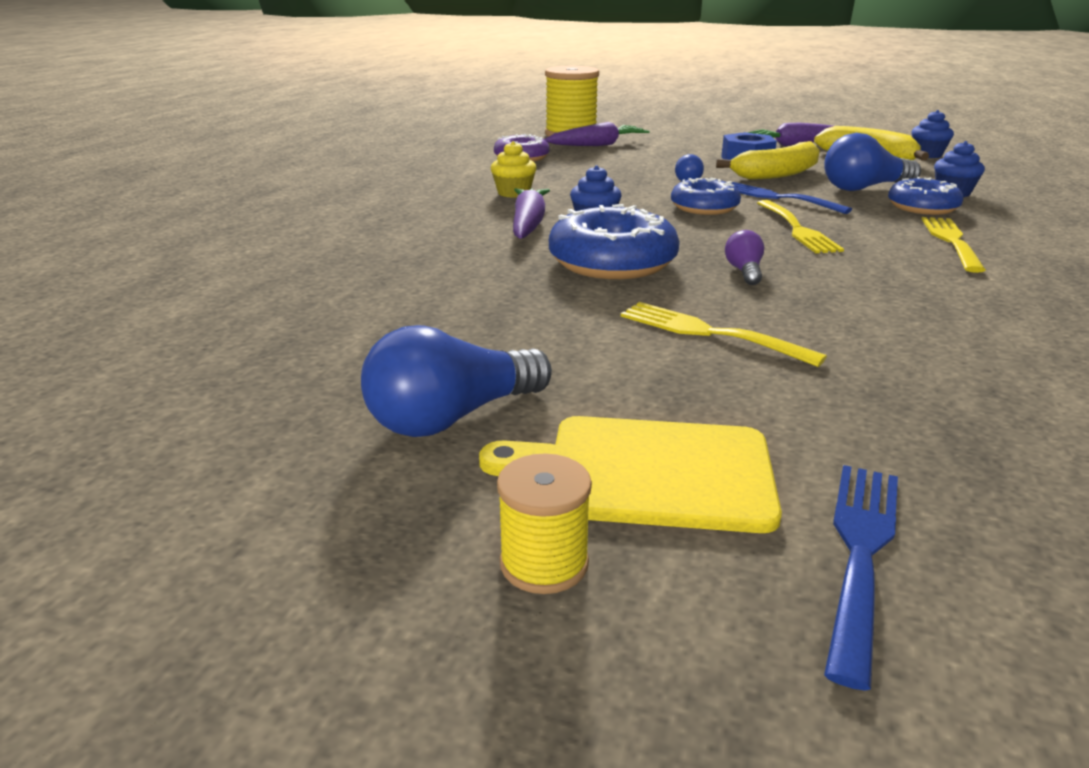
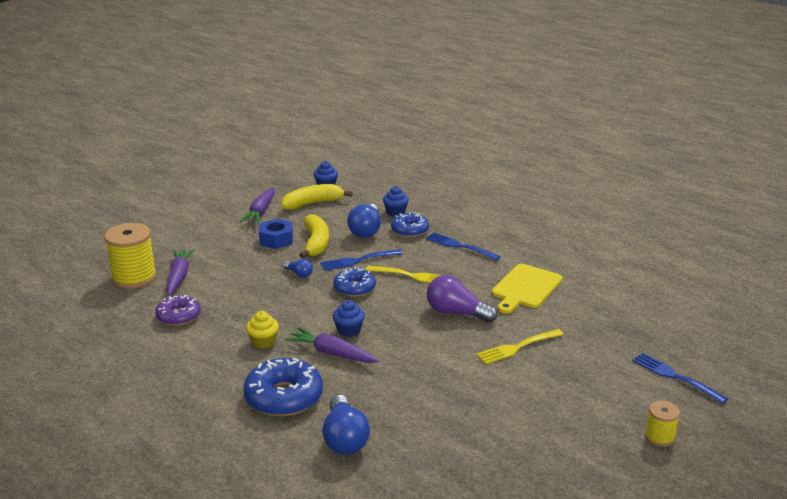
camera: 65 degrees left, 0 degrees up
(452, 417) = (558, 435): blue light bulb -> blue light bulb (344, 438)
(612, 262) = (416, 345): blue donut -> blue donut (284, 397)
(647, 472) = (617, 400): yellow cutting board -> yellow cutting board (525, 288)
(744, 271) = (456, 313): purple light bulb -> purple light bulb, size x1.91
(951, 241) = (459, 246): yellow fork -> blue fork

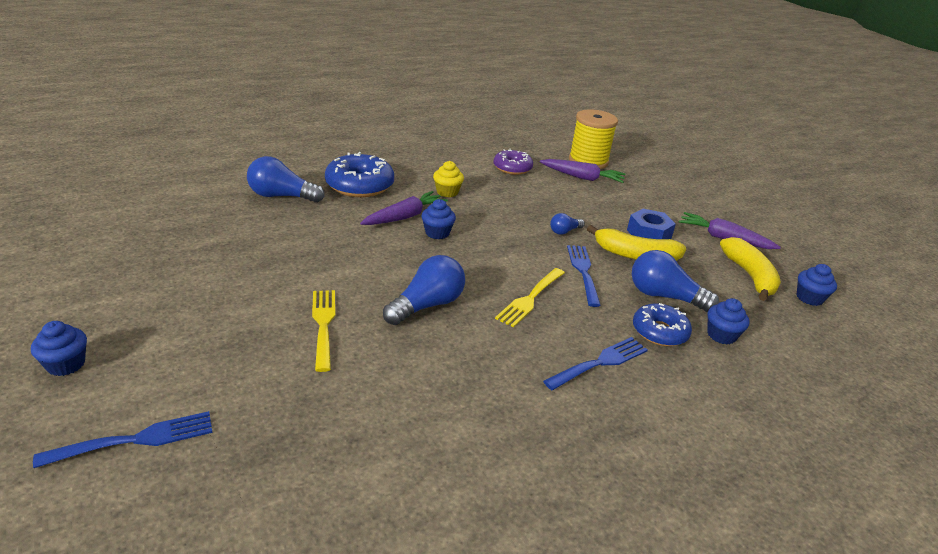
camera: 105 degrees right, 5 degrees up
(354, 288) = (519, 255): blue donut -> none
(456, 313) = (427, 305): purple light bulb -> blue light bulb
(525, 288) = (452, 384): yellow cutting board -> none
(659, 437) = (66, 364): yellow spool -> blue cupcake

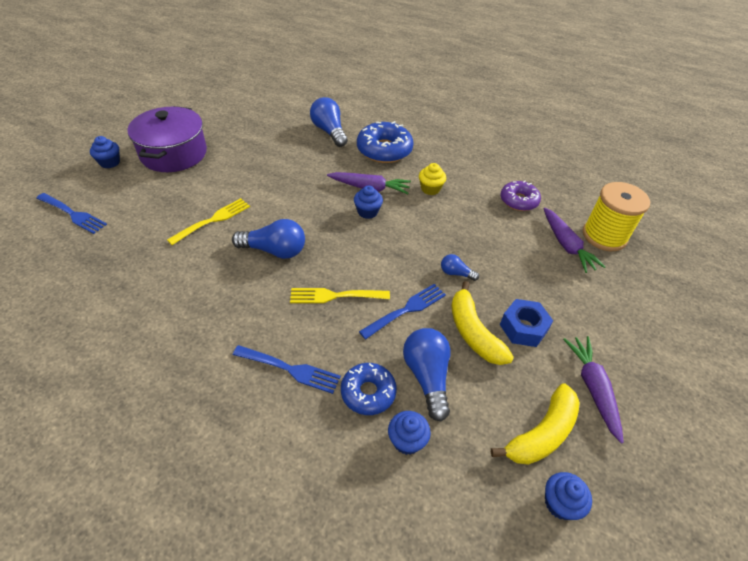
camera: 55 degrees right, 15 degrees up
(143, 304) = (173, 153): none -> purple pot

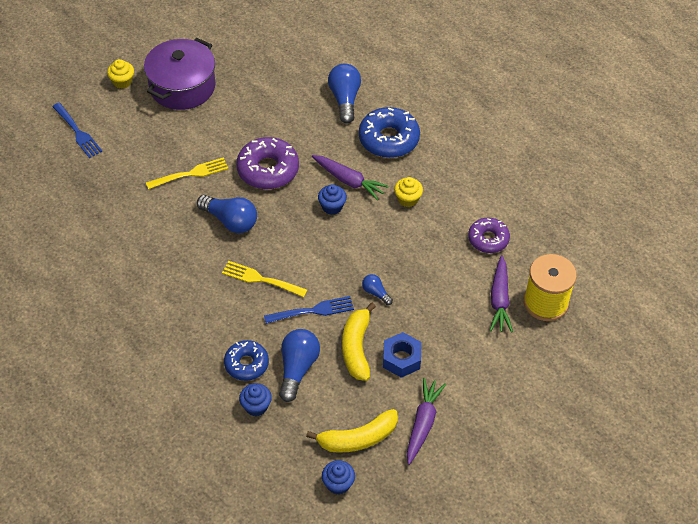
camera: 25 degrees right, 5 degrees up
(110, 162) = (122, 82): blue cupcake -> yellow cupcake
(289, 198) = (268, 170): none -> purple donut
(290, 369) = (198, 327): blue fork -> none

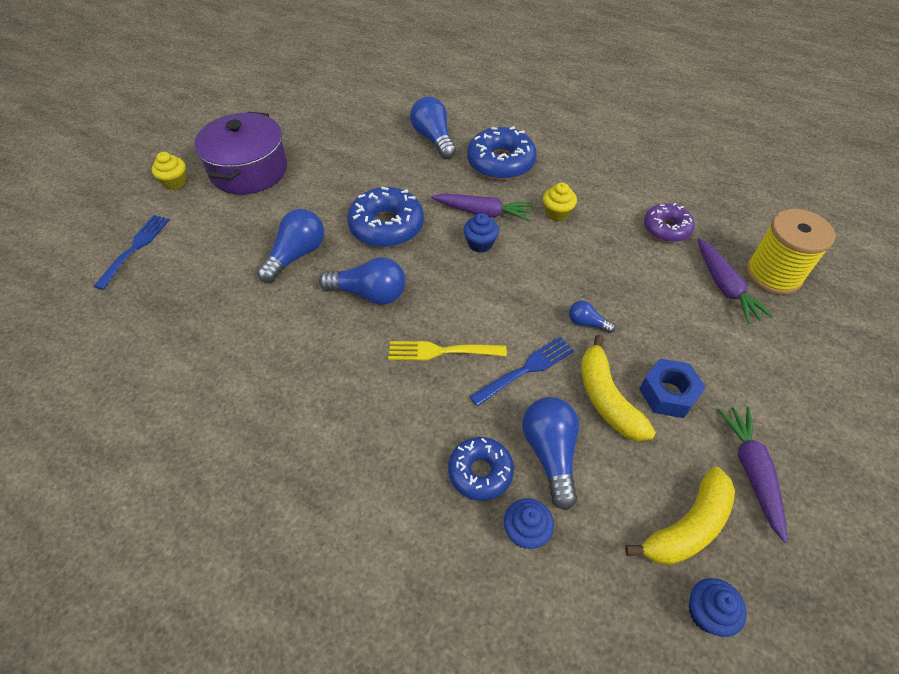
camera: 20 degrees left, 0 degrees up
(77, 132) = (135, 248): blue fork -> blue fork turned 105 degrees counterclockwise
(190, 174) = (296, 255): yellow fork -> blue light bulb
(268, 170) = (386, 226): purple donut -> blue donut

